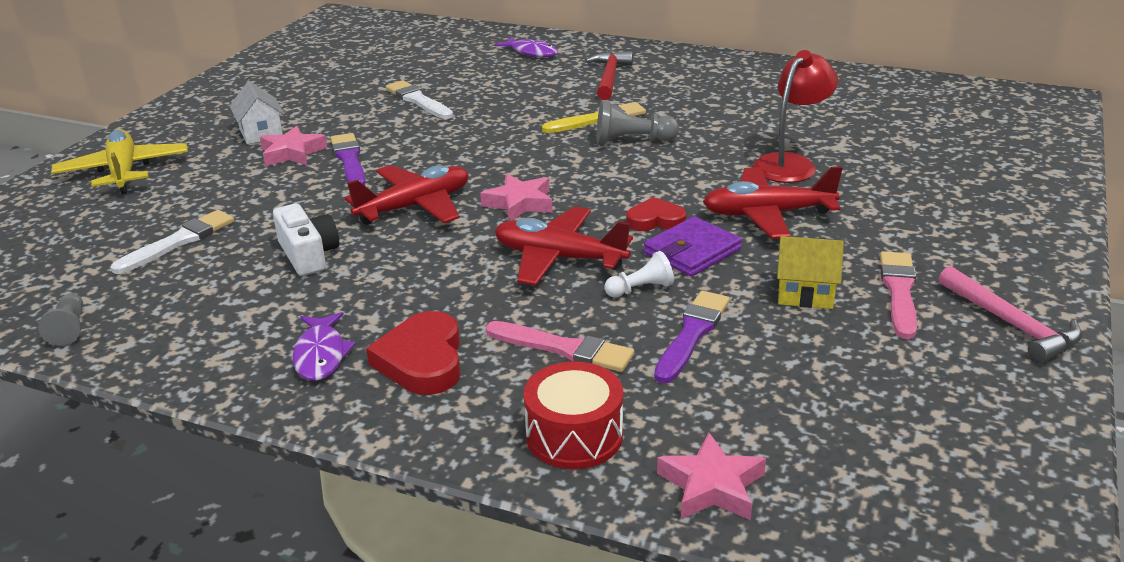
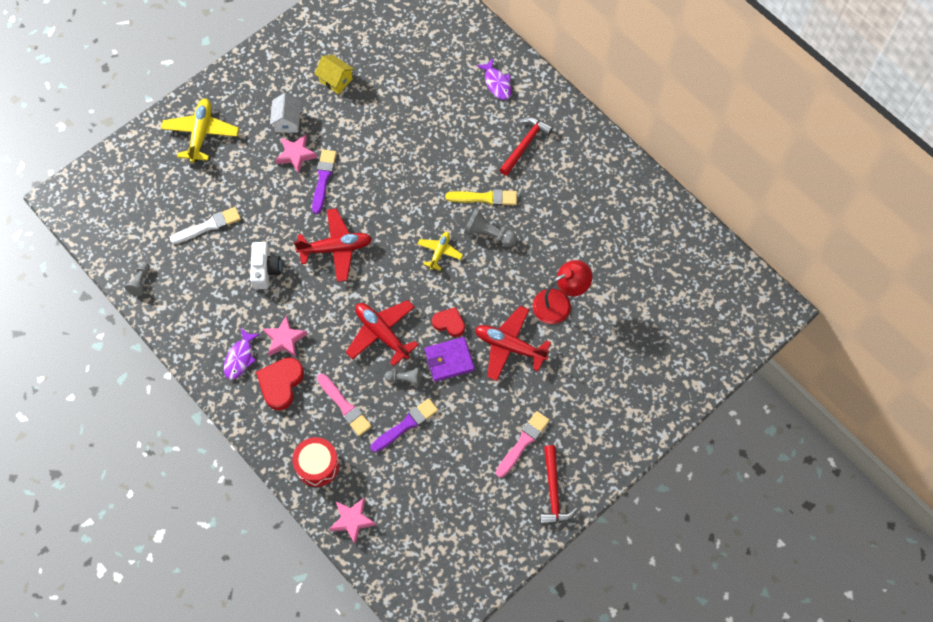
camera: 25 degrees right, 35 degrees up
(418, 100) = (393, 121): white brush -> none
(519, 203) = (390, 272): pink star -> pink star (284, 339)
(578, 170) = (439, 252): none -> yellow plane
(640, 289) = (405, 379): white pawn -> grey pawn
(805, 293) = (478, 421): yellow house -> yellow house (336, 80)
(1011, 324) = (553, 491): pink hammer -> red hammer

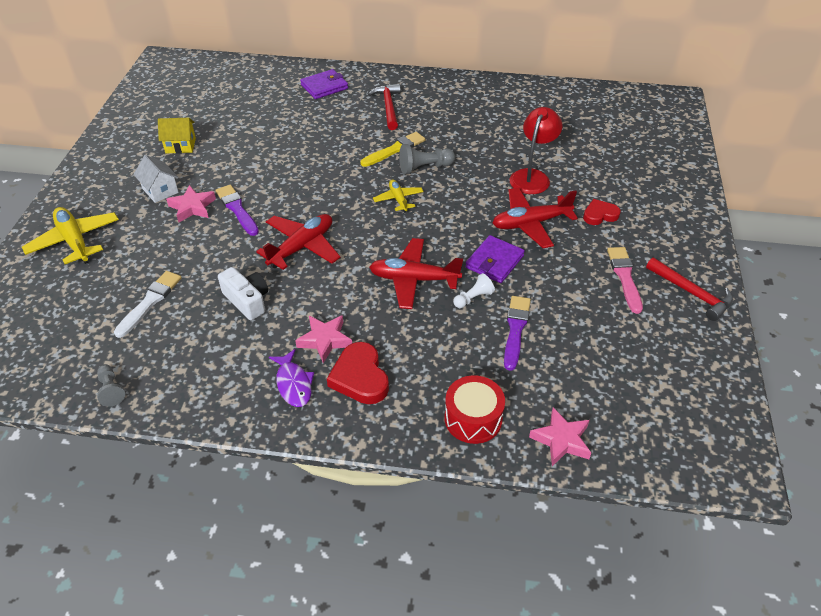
camera: 40 degrees left, 20 degrees down
(344, 406) = (443, 353): pink brush -> none
(405, 379) = (473, 298): grey pawn -> white pawn
(449, 323) = (463, 238): red heart -> red heart (600, 215)
(497, 83) = (324, 87): purple fish -> purple wallet

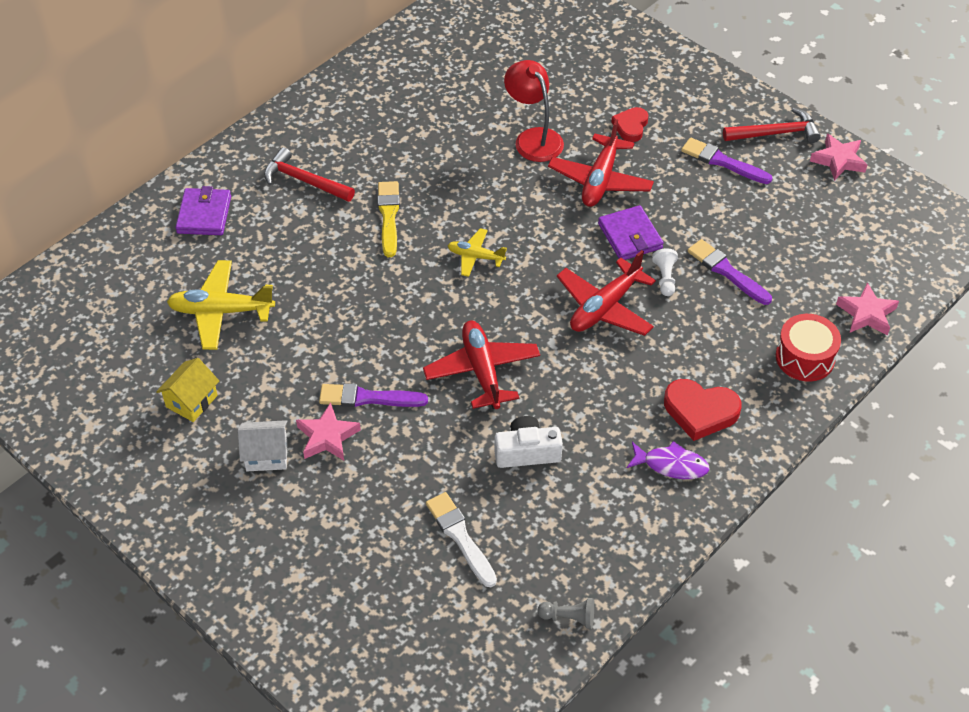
camera: 55 degrees left, 5 degrees up
(74, 241) = (291, 573): yellow plane -> yellow plane (221, 311)
(325, 340) = (633, 415): pink star -> pink star (838, 160)
(424, 168) = (443, 209): grey pawn -> none
(624, 277) = (722, 162): pink brush -> purple brush

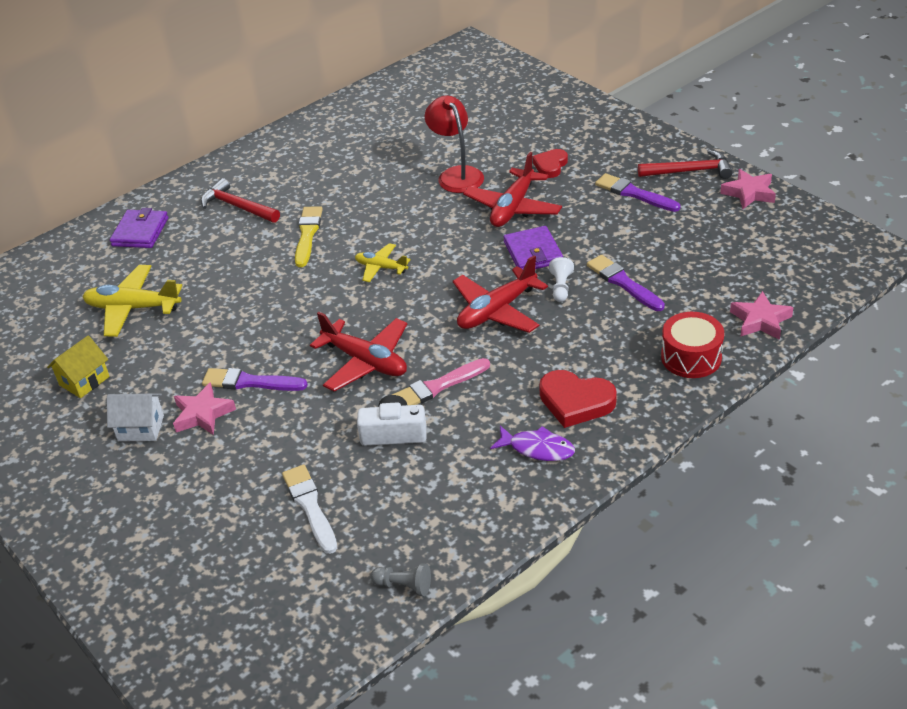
camera: 10 degrees right, 10 degrees down
(482, 371) = (365, 362): red plane -> red plane turned 135 degrees clockwise
(561, 398) = (437, 386): none -> pink brush

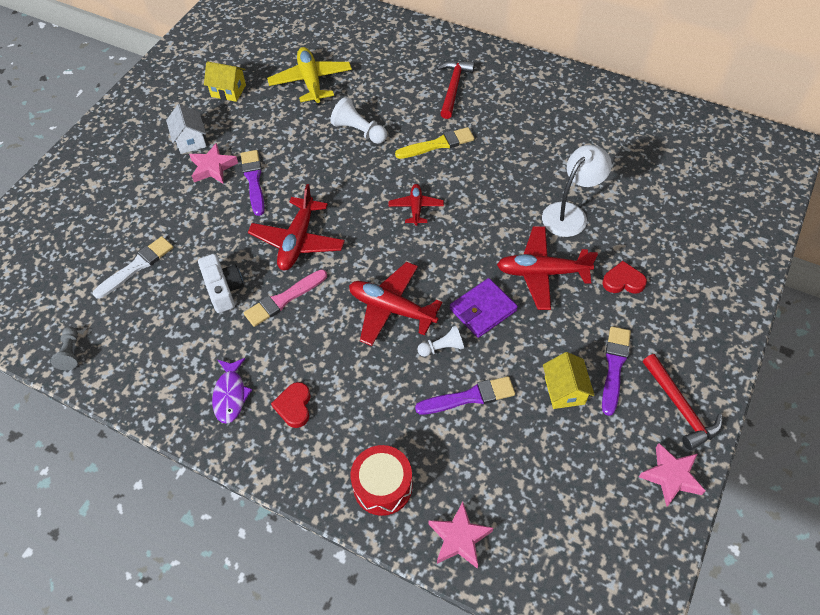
camera: 65 degrees right, 15 degrees up
(140, 232) = (397, 47): purple wallet -> none
(243, 286) = (359, 131): none -> white pawn
(381, 267) = (416, 208): yellow plane -> red plane
(437, 386) = (283, 299): pink brush -> pink brush turned 75 degrees counterclockwise
(456, 174) = (570, 213): red lamp -> white lamp
(576, 402) = (294, 406): red heart -> red heart, size x0.65
(623, 282) = (469, 397): purple brush -> purple brush turned 45 degrees clockwise
(644, 226) = (564, 390): none -> yellow house

